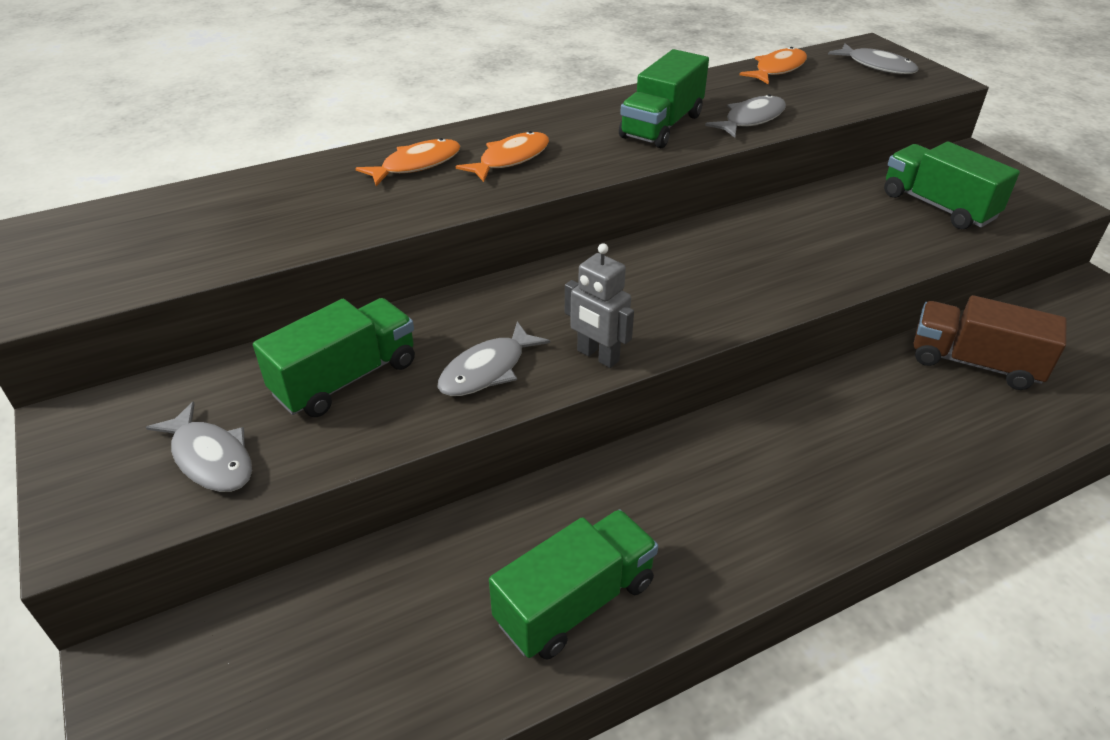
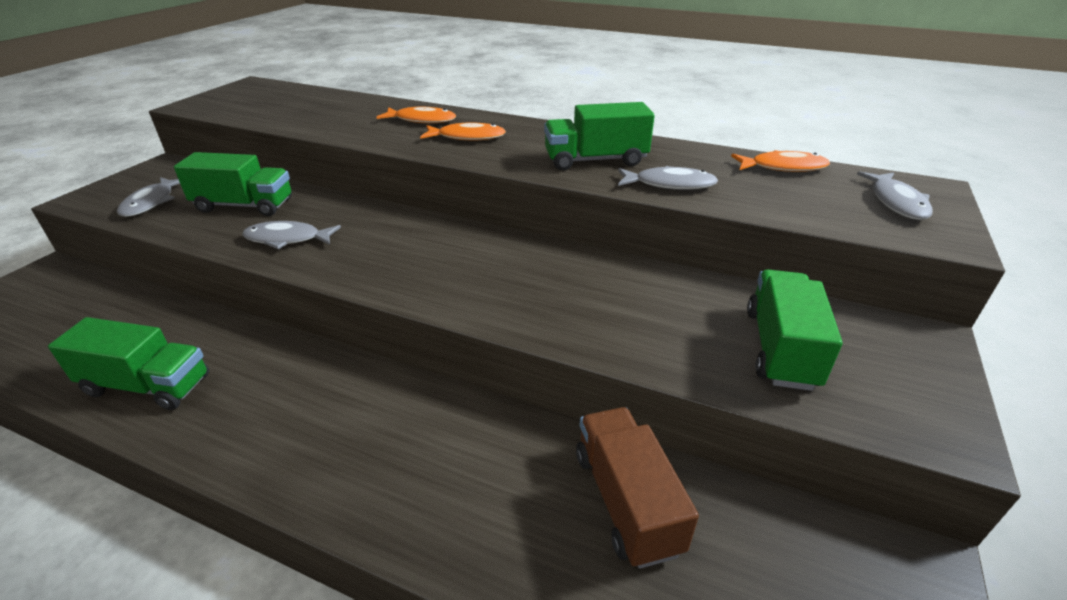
camera: 50 degrees right, 5 degrees down
(597, 356) = (337, 268): grey robot -> none

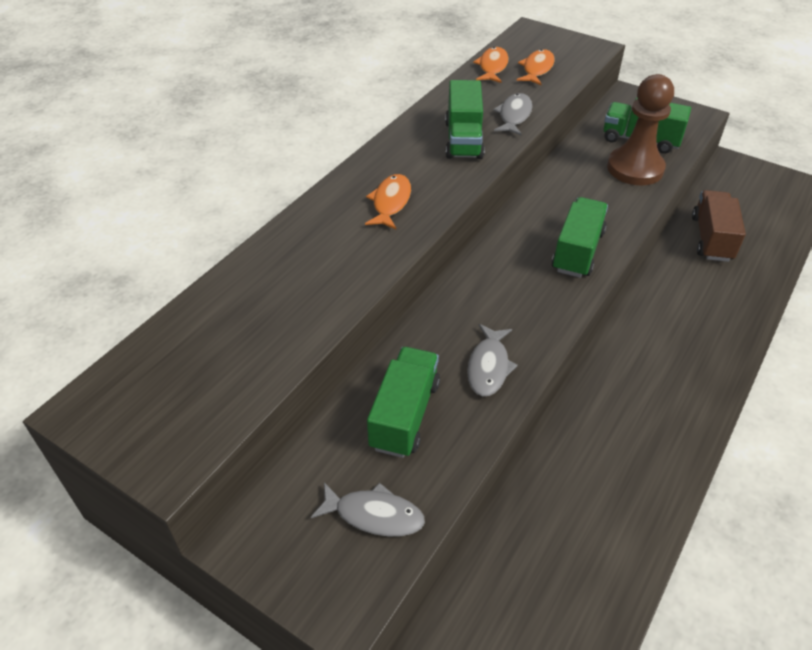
camera: 80 degrees left, 10 degrees up
(147, 385) = (633, 490): green truck -> green truck (577, 251)
(421, 120) = (329, 231): orange fish -> orange fish (537, 69)
(626, 501) = (711, 239): brown truck -> brown truck turned 105 degrees clockwise
(688, 340) = (635, 168): none -> brown pawn
(896, 202) = (550, 46): grey fish -> none

